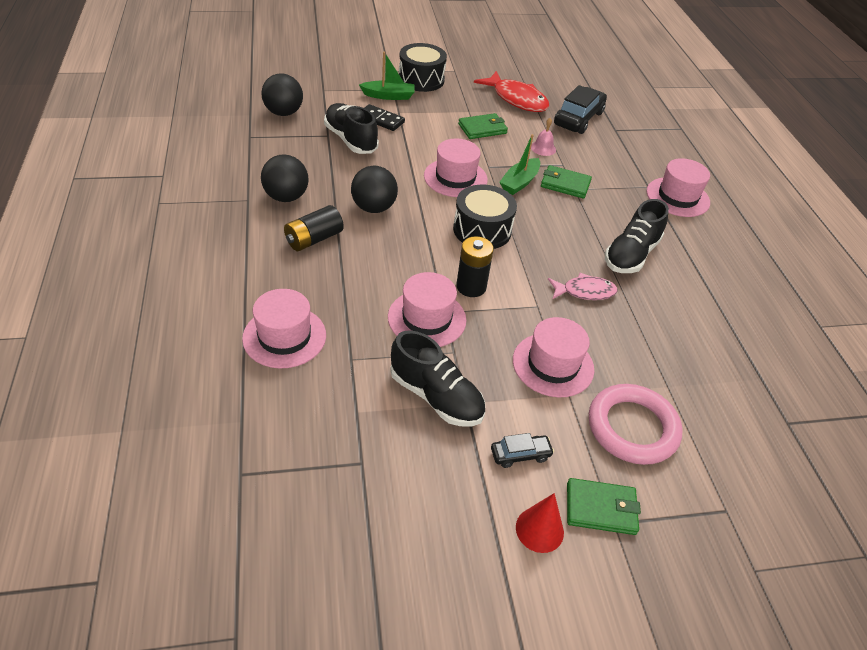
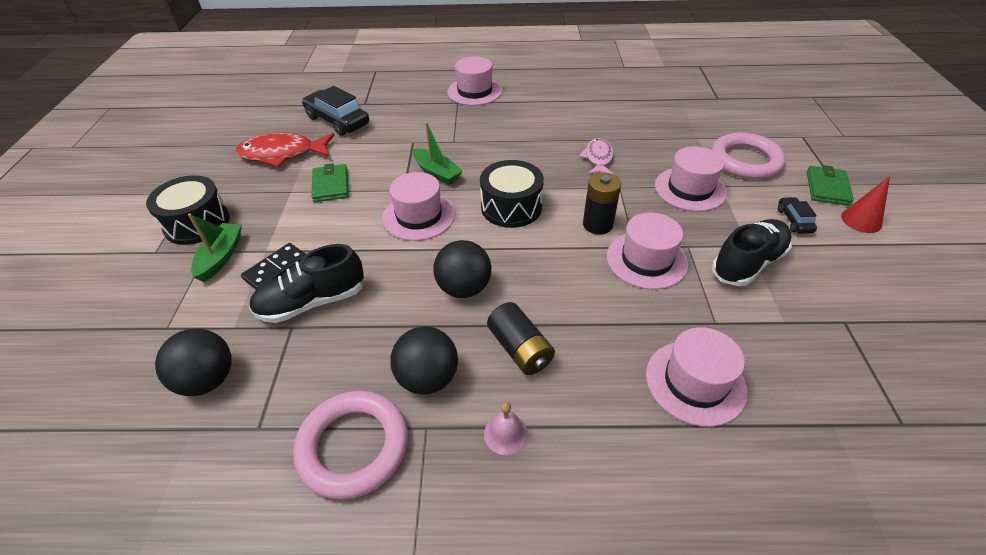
camera: 75 degrees left, 0 degrees up
(235, 173) = (353, 446): none -> pink ring
(516, 99) = (282, 154): red fish -> red fish turned 150 degrees counterclockwise
(543, 148) = (381, 150): pink bell -> pink bell (506, 434)
(565, 184) = (445, 145): green wallet -> none
(631, 254) = (549, 127): black shoe -> none

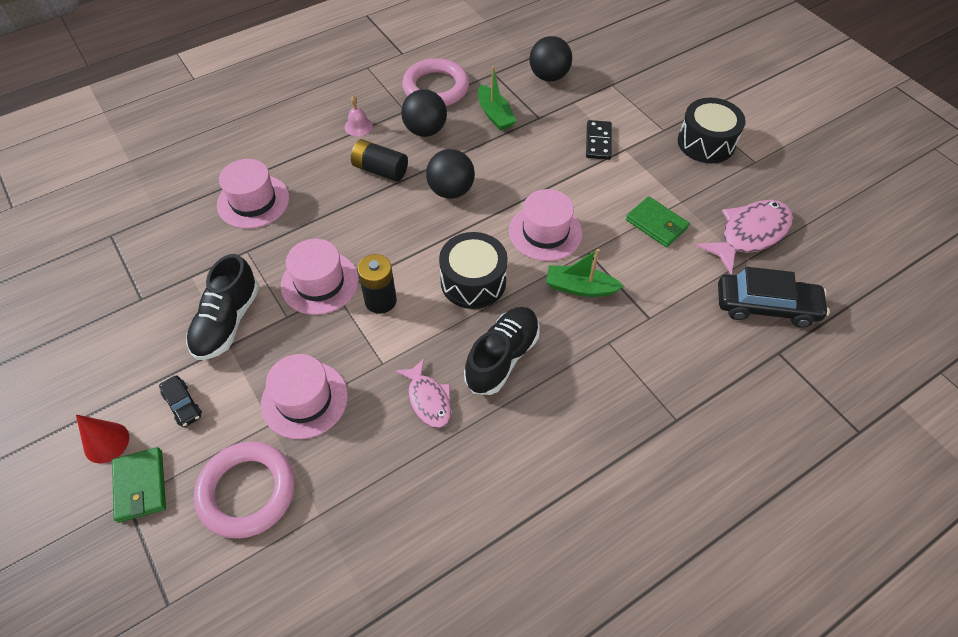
camera: 145 degrees right, 10 degrees up
(221, 257) = (647, 131): green boat -> green boat (495, 115)
(282, 154) = (749, 234): red fish -> pink fish
(312, 302) = (544, 135): black shoe -> black shoe (502, 357)
(474, 91) = (679, 459): pink hat -> none

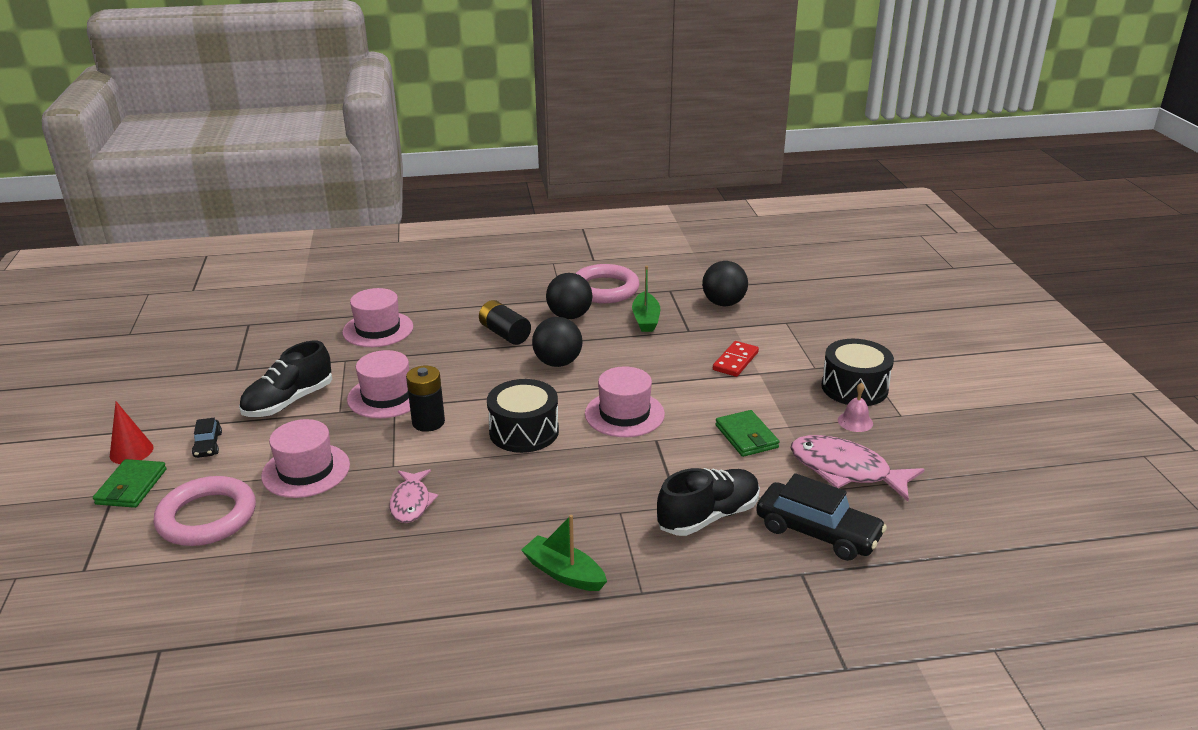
camera: 25 degrees right, 25 degrees down
(358, 126) = (511, 300): pink bell -> pink bell (855, 421)
(502, 357) = (505, 493): black shoe -> black shoe (708, 516)
(580, 288) = (625, 463): green boat -> green boat (564, 573)
(598, 142) = (735, 361): black domino -> red domino
(749, 234) = (846, 470): pink fish -> pink fish turned 135 degrees counterclockwise

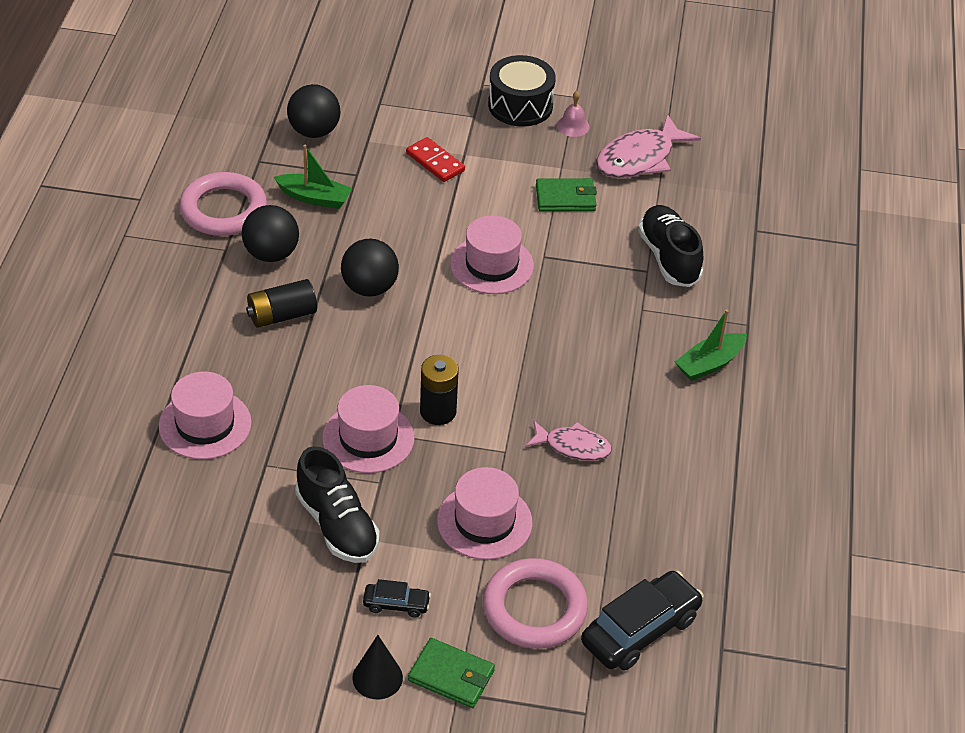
camera: 75 degrees left, 15 degrees up
(131, 451) = (377, 677): red cone -> black cone
(524, 431) = (489, 343): black drum -> none
(817, 532) = (711, 204): black car -> black car (640, 630)

